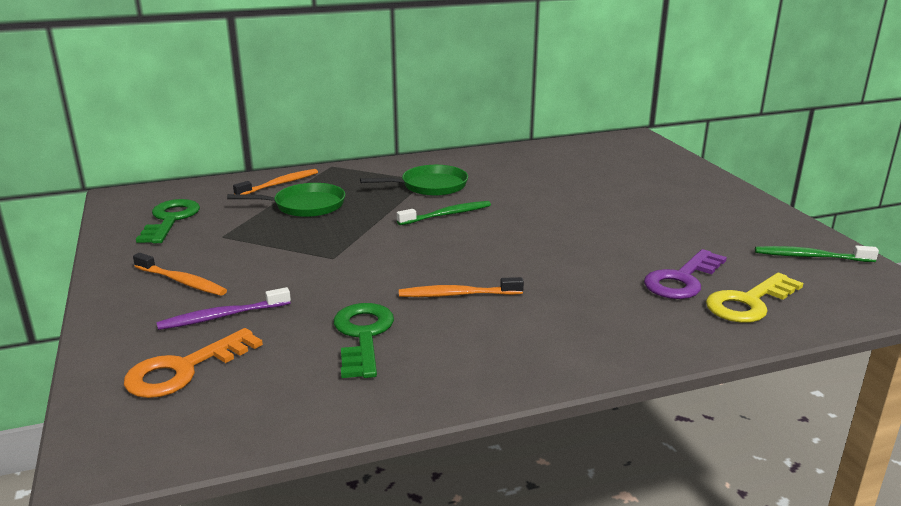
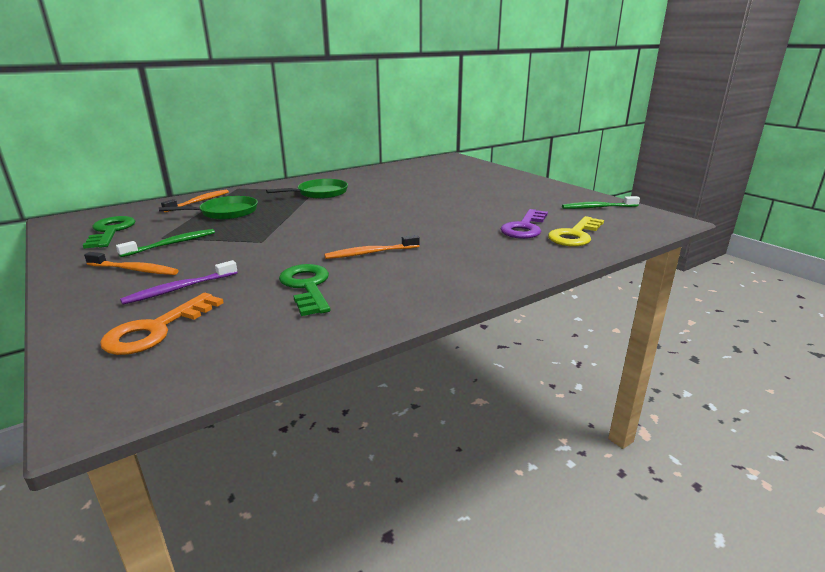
camera: 15 degrees left, 0 degrees up
(447, 215) = (340, 208): green toothbrush -> green toothbrush (172, 244)

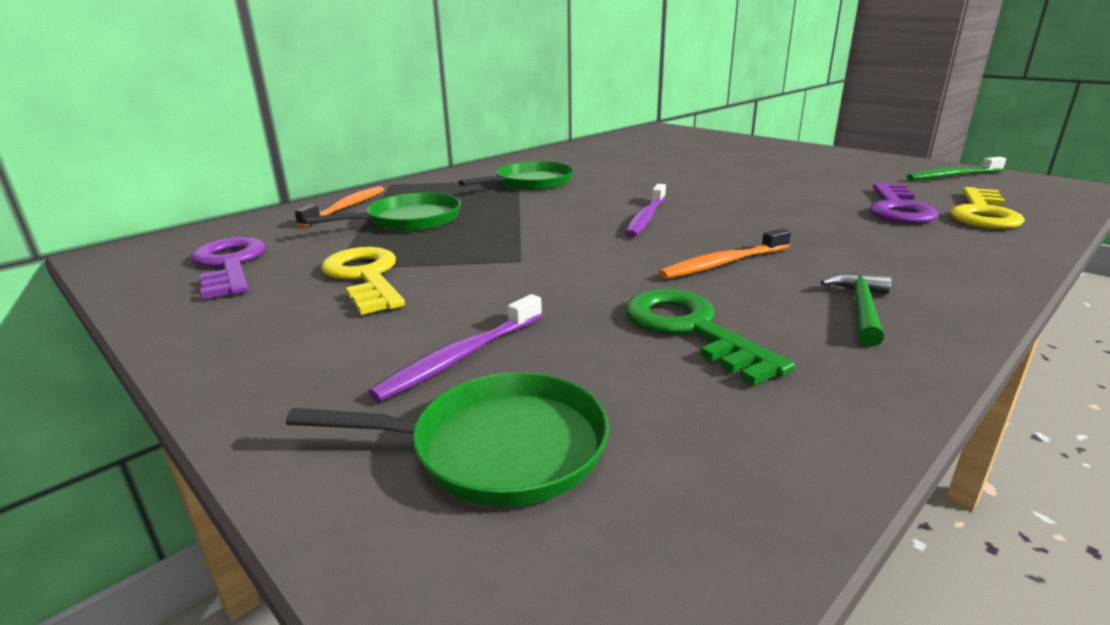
camera: 10 degrees left, 0 degrees up
(111, 231) = (229, 265): green key -> purple key
(134, 270) = (337, 329): orange toothbrush -> none
(157, 329) = (499, 448): orange key -> green pan
(172, 244) = (365, 277): green toothbrush -> yellow key
(361, 221) = (646, 218): none -> purple toothbrush
(411, 285) = (860, 309): none -> green hammer

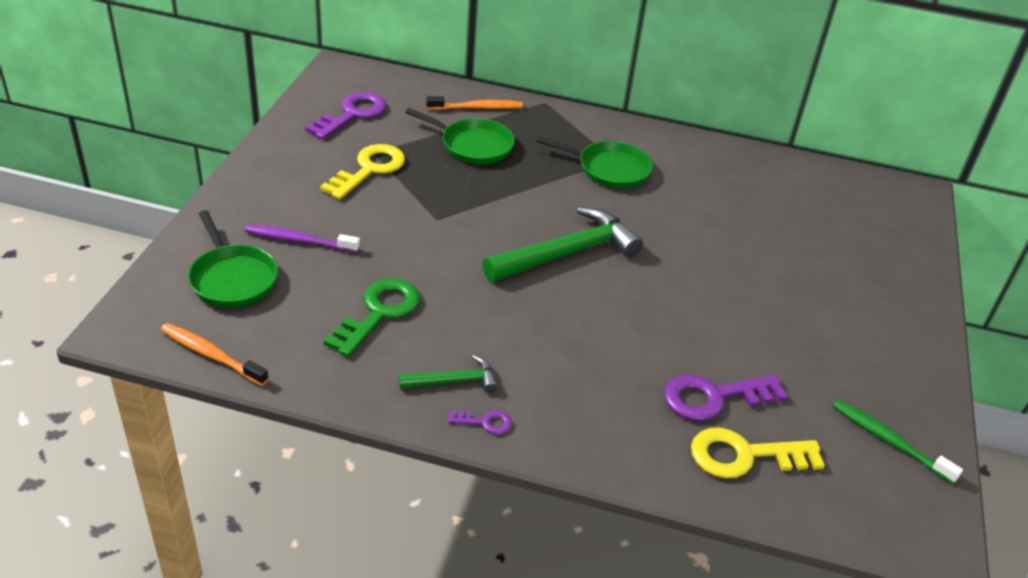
camera: 55 degrees right, 15 degrees up
(646, 218) = (567, 253): purple toothbrush -> green hammer
(723, 263) = (494, 309): orange toothbrush -> orange toothbrush (211, 355)
(947, 306) = (485, 422): none -> purple key

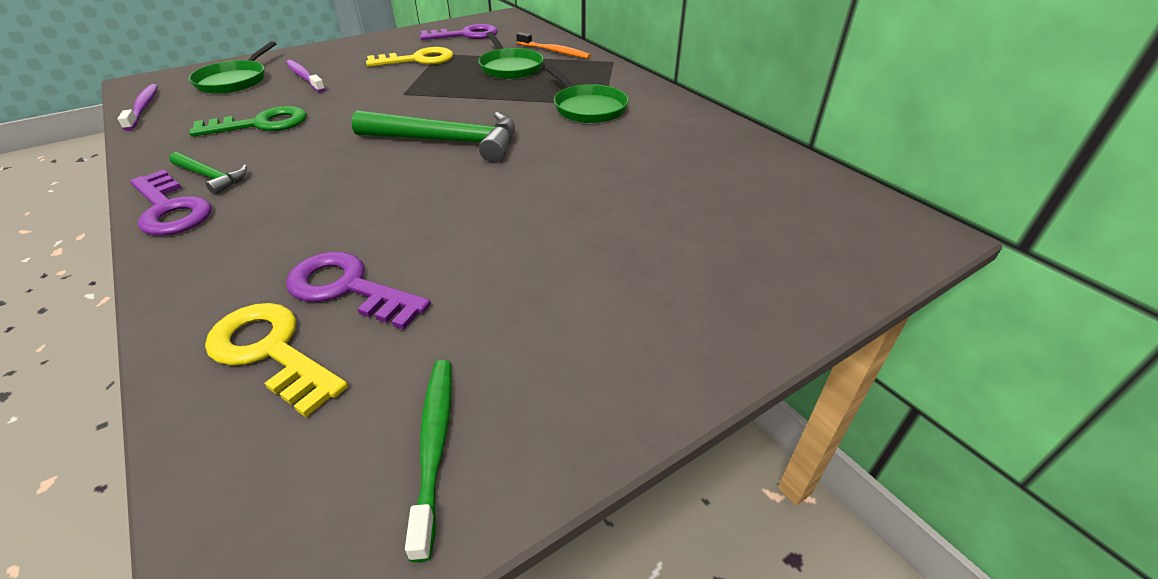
camera: 45 degrees right, 0 degrees up
(211, 355) = (143, 107): orange toothbrush -> purple toothbrush
(485, 422) = (170, 209): purple key -> purple key, size x2.07

